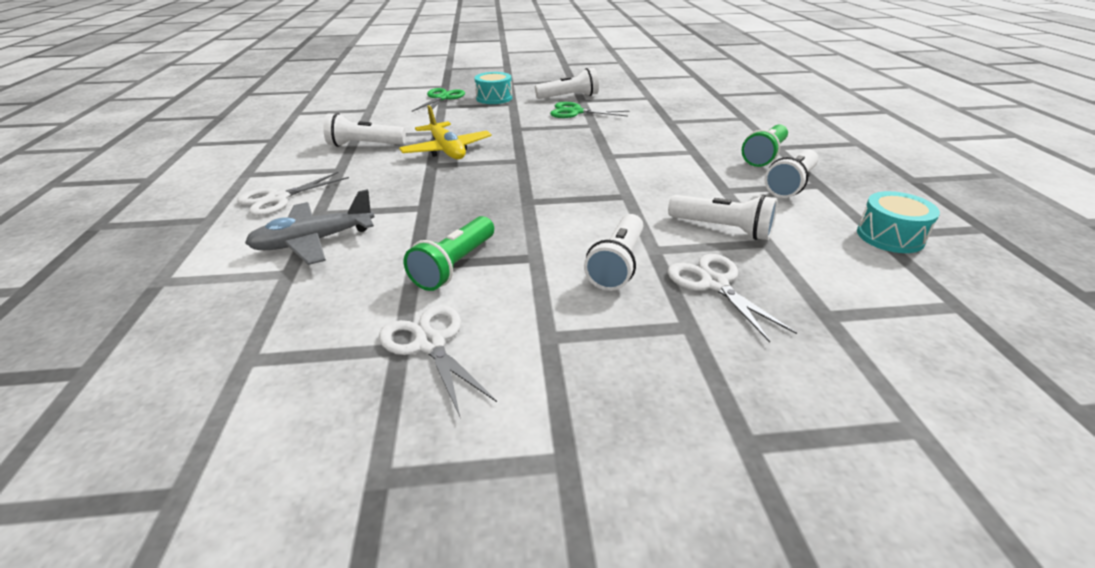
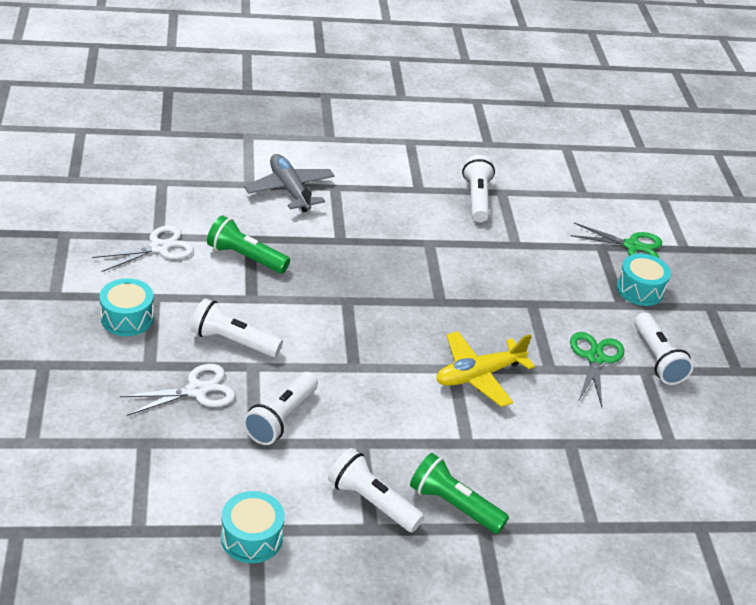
camera: 85 degrees right, 5 degrees up
(278, 199) = (361, 164): white scissors -> none
(447, 150) = (465, 252): yellow plane -> yellow plane (479, 375)
(602, 358) = (127, 318): none -> turquoise drum

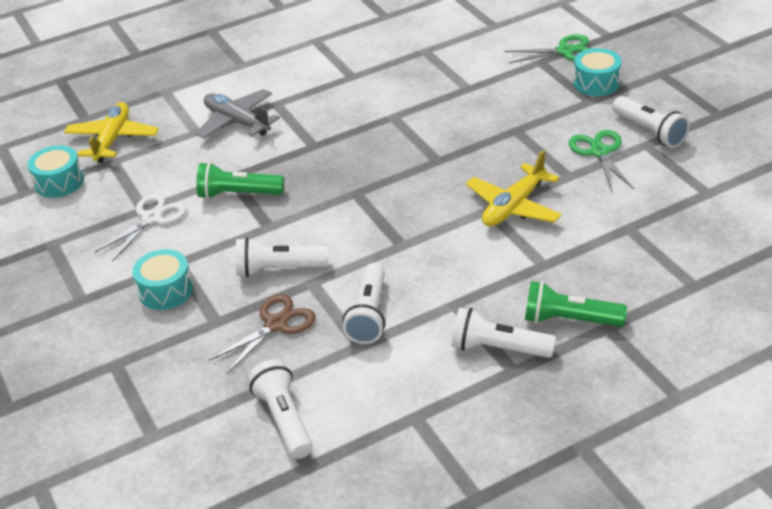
camera: 15 degrees left, 0 degrees up
(175, 162) = (113, 139): none -> yellow plane
(196, 390) = (276, 324): white scissors -> brown scissors
(251, 537) = (416, 425): turquoise drum -> turquoise drum (59, 182)
(477, 199) = (408, 64): white flashlight -> white flashlight (284, 419)

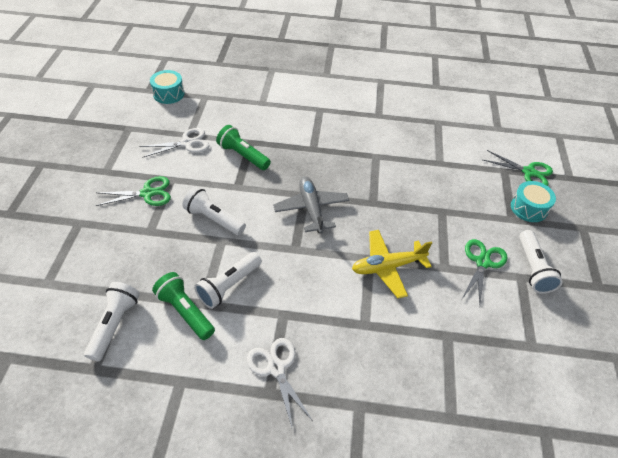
camera: 30 degrees right, 10 degrees up
(113, 139) = (218, 83): yellow plane -> none
(166, 290) = (147, 193): turquoise drum -> green scissors
(237, 122) = (288, 109): grey plane -> grey plane (311, 209)
(276, 324) = (175, 255): brown scissors -> none
(498, 348) = (276, 368): white flashlight -> white scissors
(569, 320) = (340, 381): green flashlight -> green flashlight (185, 311)

